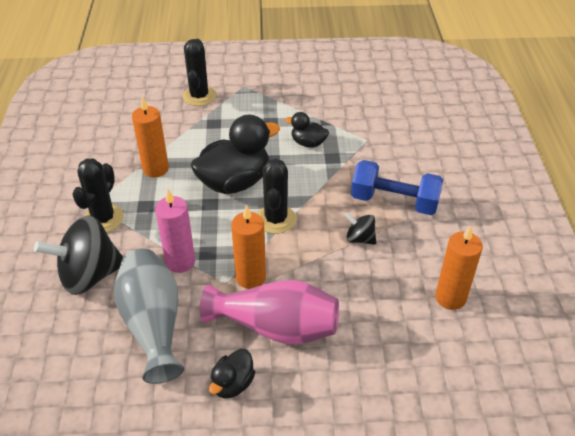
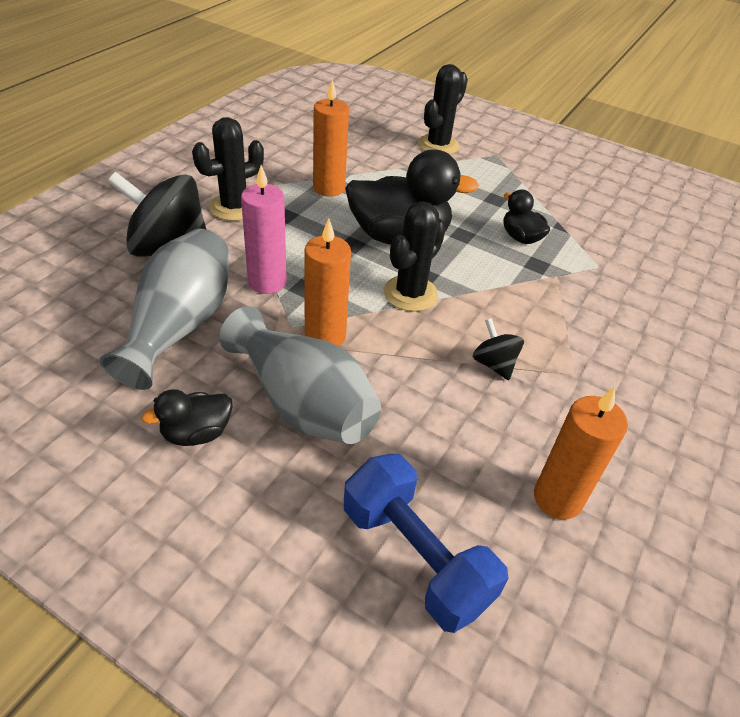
camera: 30 degrees right, 0 degrees up
(276, 327) = (302, 403): pink vase -> grey vase
(394, 201) = (576, 347): blue dumbbell -> blue dumbbell (415, 556)

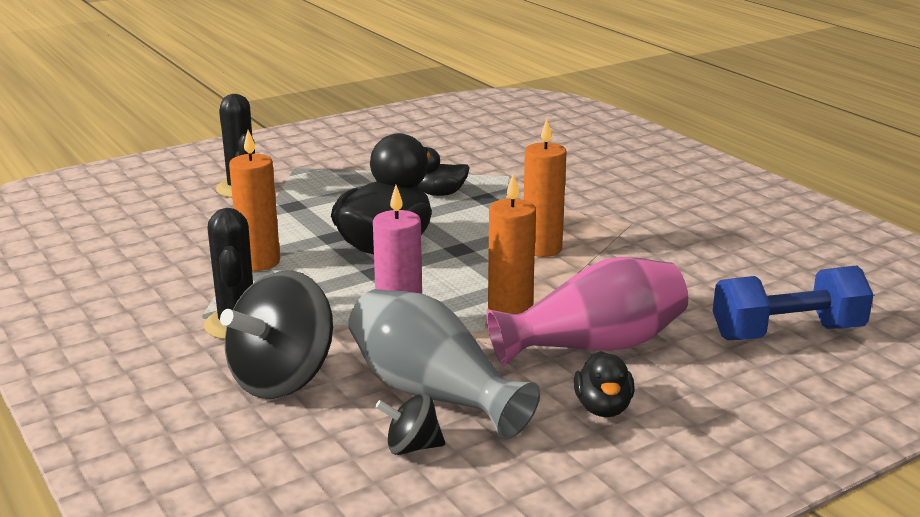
camera: 60 degrees left, 20 degrees down
(302, 403) = (594, 346): grey vase -> pink vase
(410, 293) = (479, 262): black cactus -> none
(494, 364) = (599, 250): black spinning top -> black spinning top (412, 447)
(557, 498) = (754, 266): orange candle -> orange candle (542, 249)

